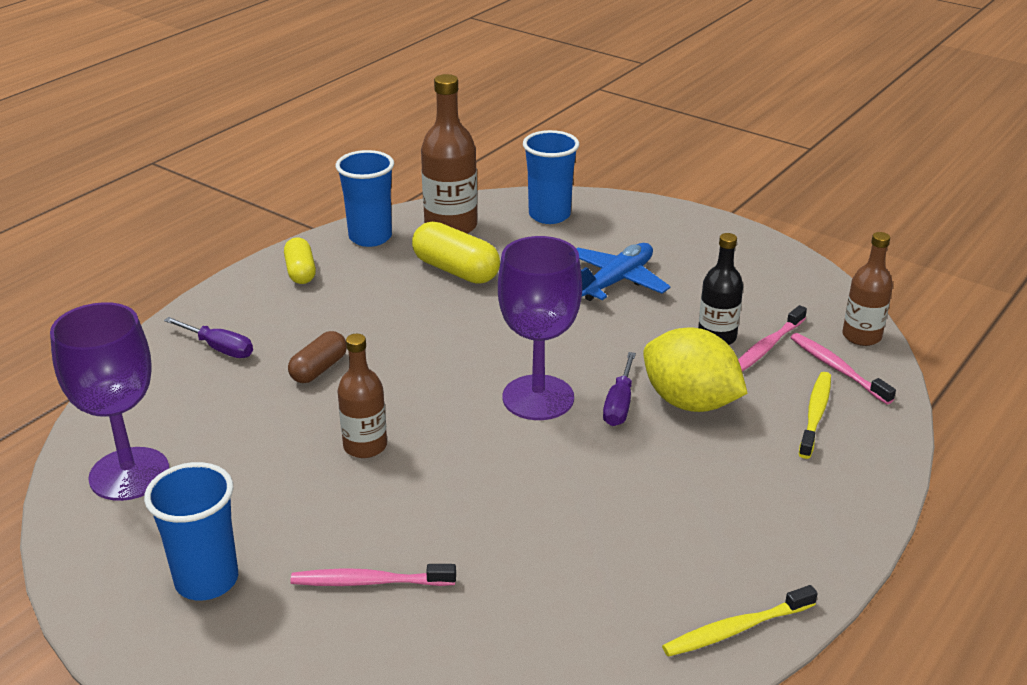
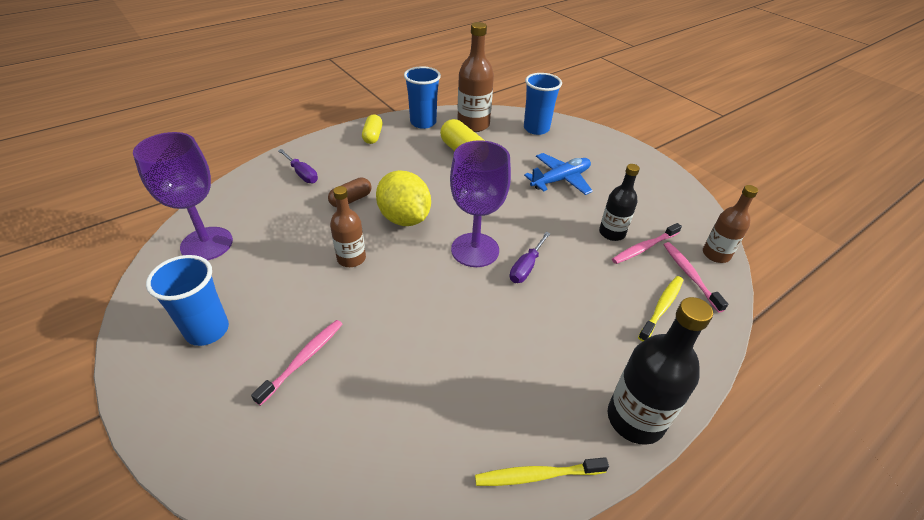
camera: 15 degrees right, 10 degrees up
(369, 582) = (303, 359): pink toothbrush -> pink toothbrush turned 105 degrees clockwise
(690, 402) = (575, 277): yellow lemon -> yellow lemon (404, 218)
(828, 543) = (635, 419): none -> black bottle

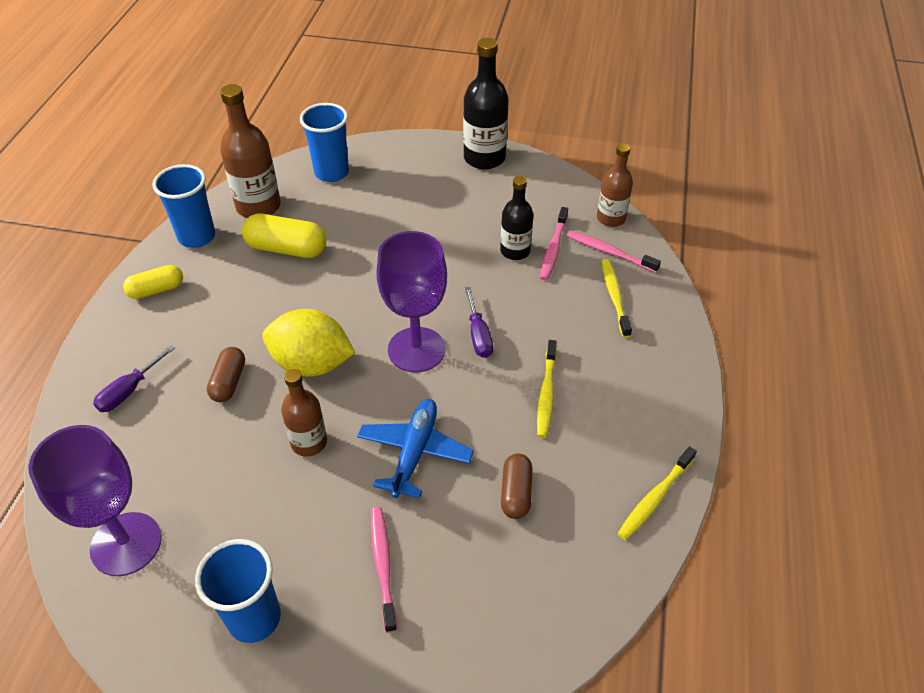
camera: 40 degrees left, 5 degrees up
(302, 174) = (130, 390): purple screwdriver -> purple screwdriver turned 120 degrees clockwise
(373, 136) = (156, 290): yellow capsule -> yellow capsule turned 75 degrees counterclockwise
(436, 384) = (516, 493): none -> brown capsule
(533, 335) = (546, 394): none -> yellow toothbrush
(560, 180) = (416, 221): blue plane -> blue plane (415, 452)
(635, 419) = (676, 403): black bottle -> black bottle (484, 158)

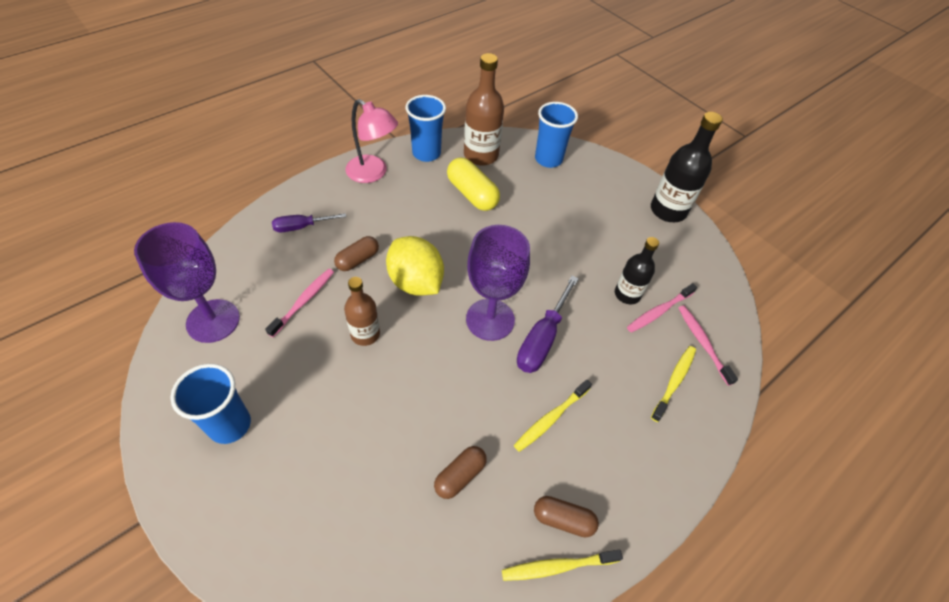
camera: 35 degrees right, 5 degrees up
(156, 290) = (373, 173): yellow capsule -> pink lamp
(383, 565) = (330, 454): pink toothbrush -> pink toothbrush (304, 301)
(415, 452) = (422, 391): blue plane -> none
(478, 334) = (542, 338): purple screwdriver -> purple screwdriver, size x1.56
(611, 218) = (729, 317): brown bottle -> none
(627, 462) = (563, 519): none -> brown capsule

